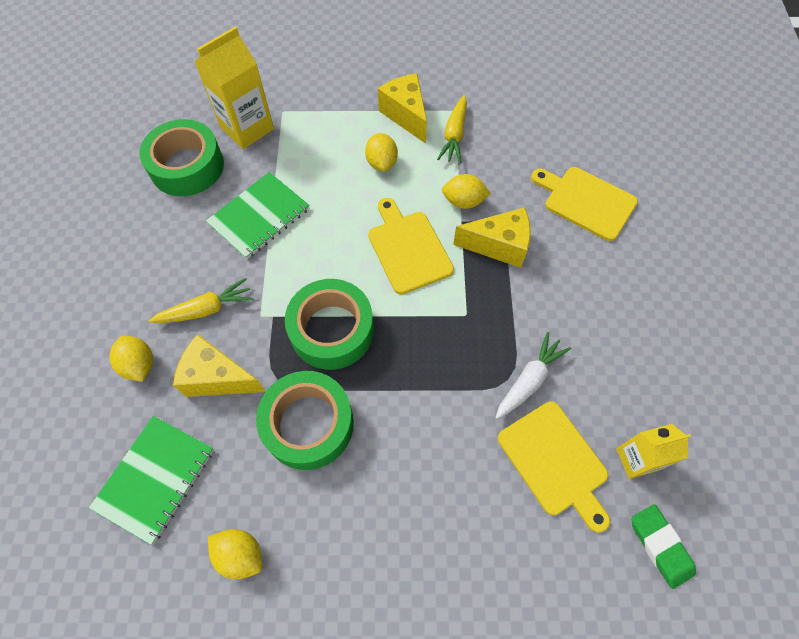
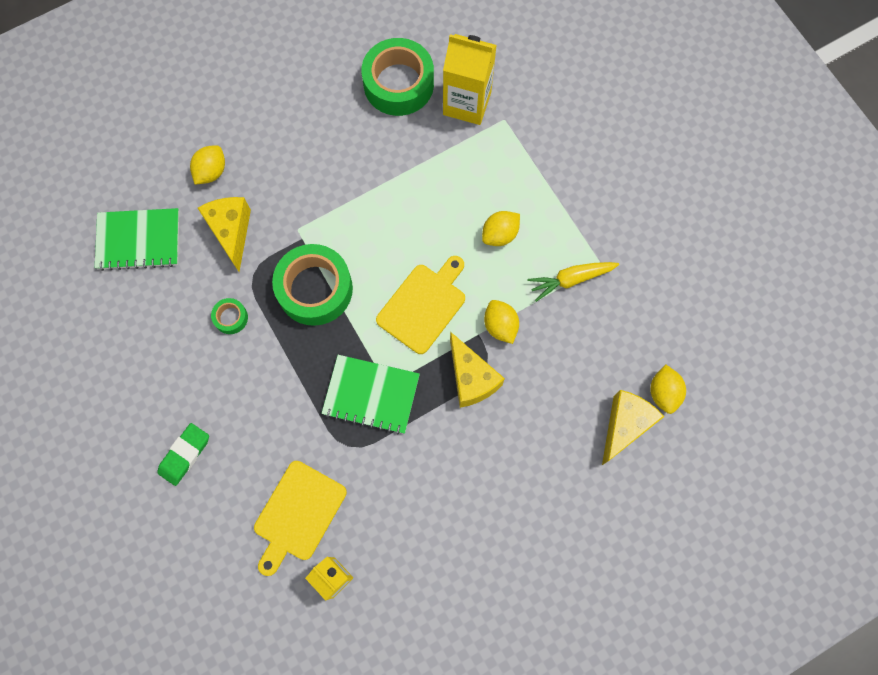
camera: 60 degrees right, 10 degrees up
(206, 309) = (280, 187): yellow carrot -> none
(240, 554) = (118, 329): yellow lemon -> yellow lemon (663, 393)
(259, 216) = (384, 171): green notebook -> green notebook (371, 394)
(308, 424) = (231, 318): green tape -> green tape, size x0.44
(406, 115) = (567, 225): yellow cheese -> yellow cheese (624, 426)
(529, 380) = (356, 463): white carrot -> none
(586, 201) = (566, 433): yellow cutting board -> none
(660, 546) = (272, 622): green eraser -> green eraser (185, 455)

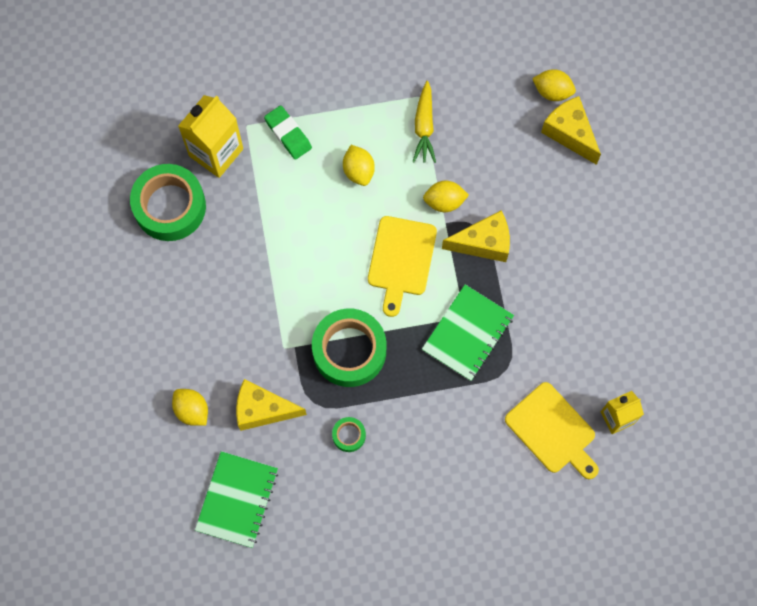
camera: 70 degrees left, 0 degrees up
(185, 455) = (465, 515): green eraser -> green eraser (288, 134)
(423, 305) = (401, 260): yellow cutting board -> yellow cutting board turned 135 degrees counterclockwise

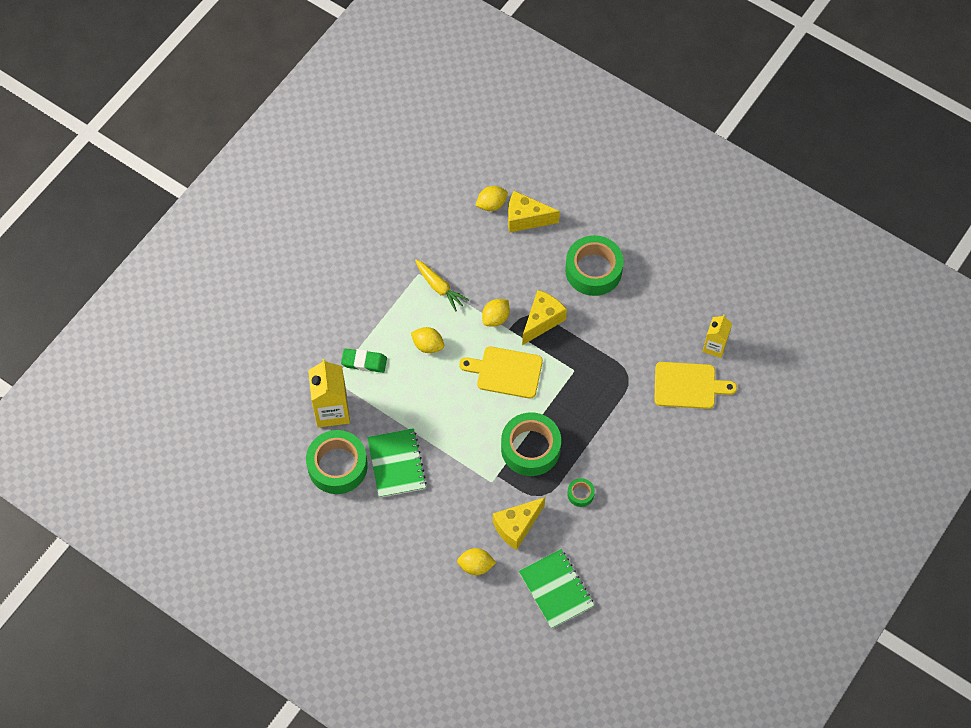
camera: 45 degrees left, 10 degrees down
(401, 260) = (506, 372): yellow cutting board -> yellow cutting board turned 135 degrees clockwise
(467, 333) = (586, 377): green notebook -> green notebook (396, 464)
(581, 239) = (593, 270): none -> green tape

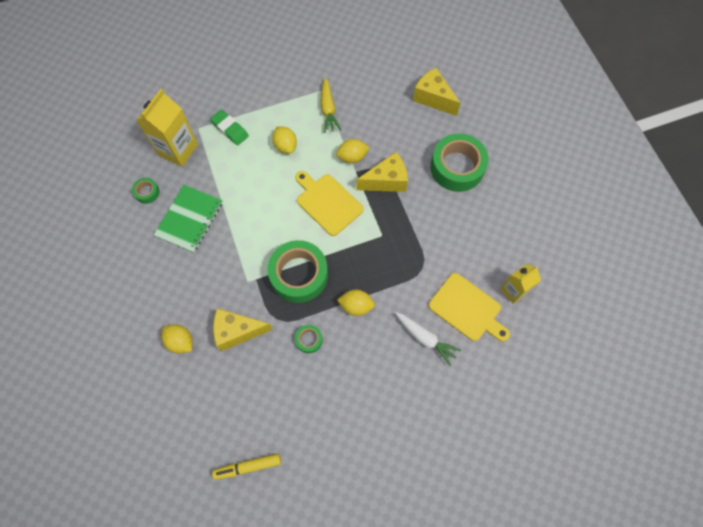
camera: 35 degrees right, 5 degrees up
(337, 466) = (147, 192): green tape -> green tape, size x0.44
(491, 204) = (415, 73): yellow lemon -> yellow lemon (356, 306)
(556, 589) = (226, 408): green notebook -> none
(609, 618) = (248, 466): none -> yellow marker
(672, 431) = (425, 338): none -> white carrot

